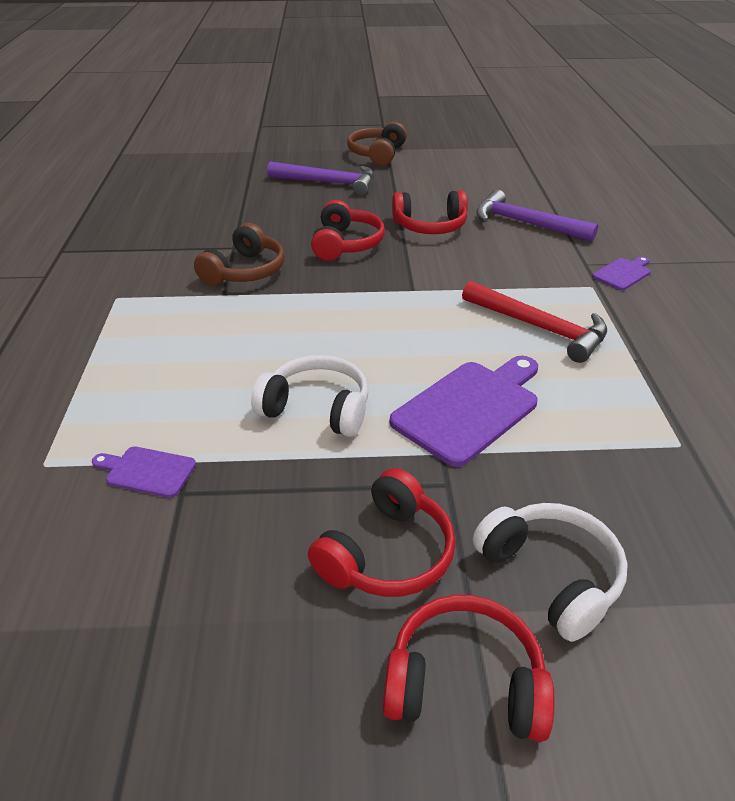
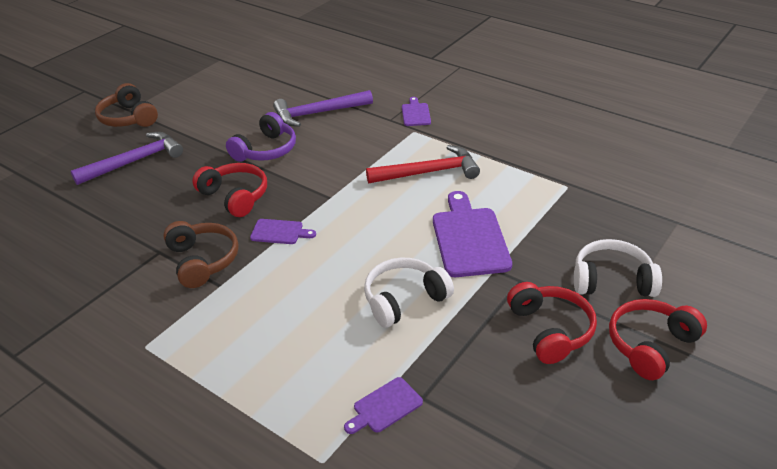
camera: 50 degrees left, 0 degrees up
(328, 288) = (279, 232): none -> purple cutting board
(430, 226) = (266, 150): red headphones -> purple headphones

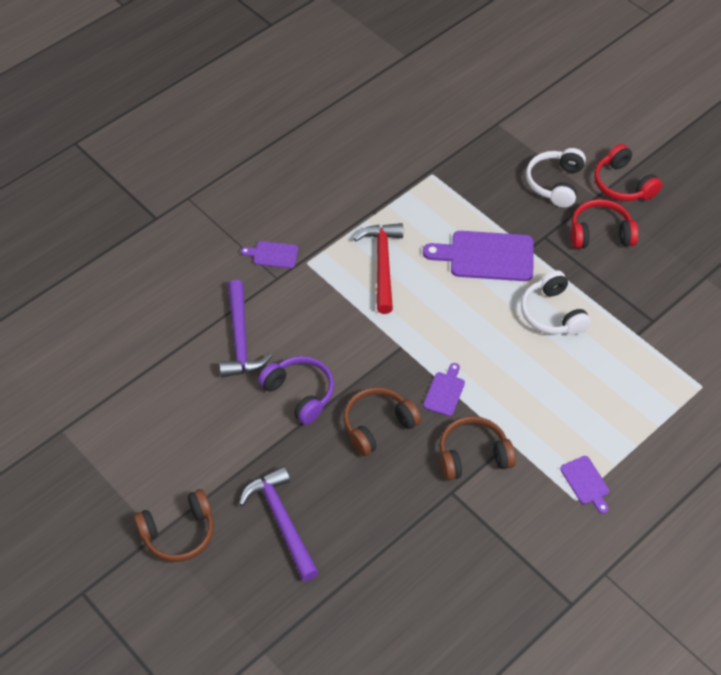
camera: 80 degrees left, 15 degrees up
(235, 196) = (378, 425): red headphones -> brown headphones
(385, 407) = (659, 344): purple cutting board -> purple cutting board (586, 482)

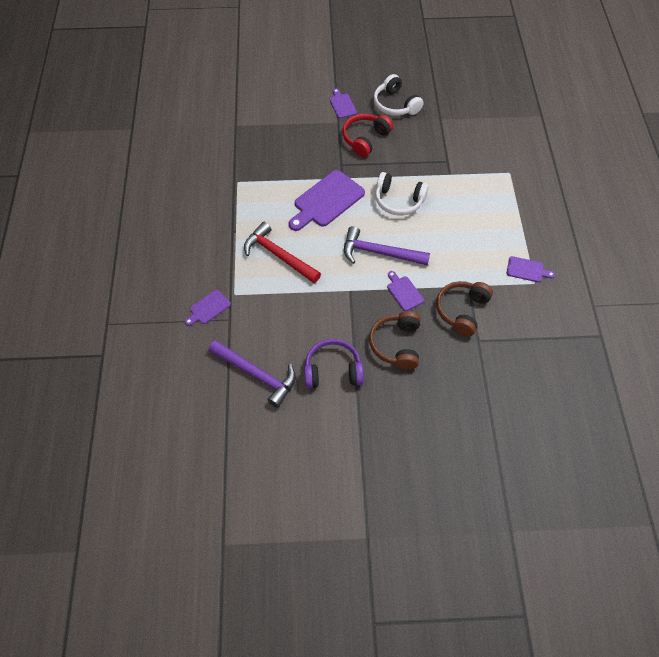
camera: 50 degrees left, 5 degrees up
(179, 533) = (378, 522): brown headphones -> none
(282, 521) = (421, 450): purple hammer -> purple hammer (379, 252)
(555, 183) = (309, 132): white headphones -> white headphones (395, 104)
(623, 184) = (342, 105): red headphones -> purple cutting board

